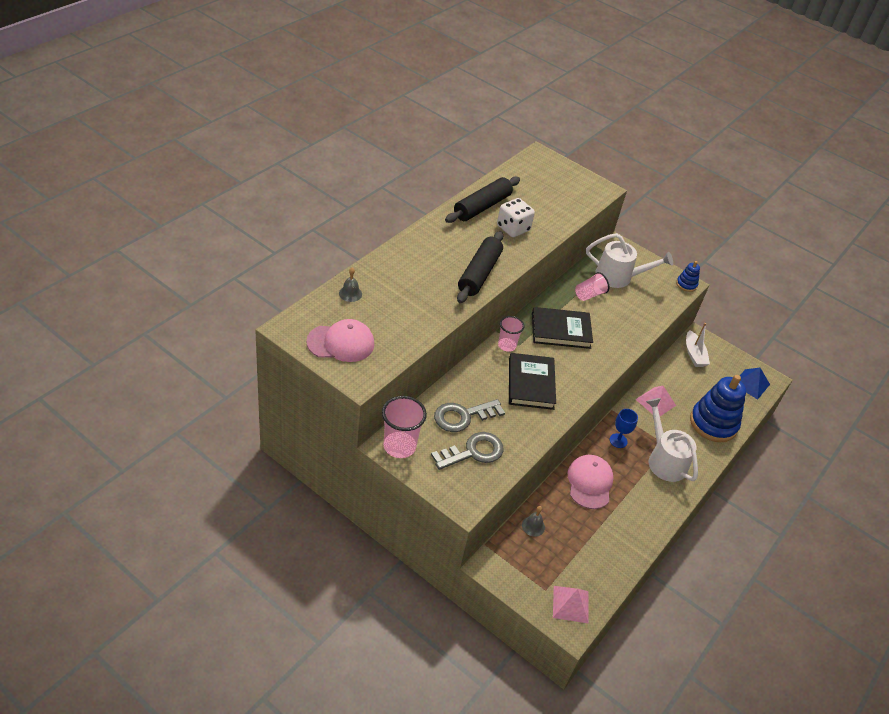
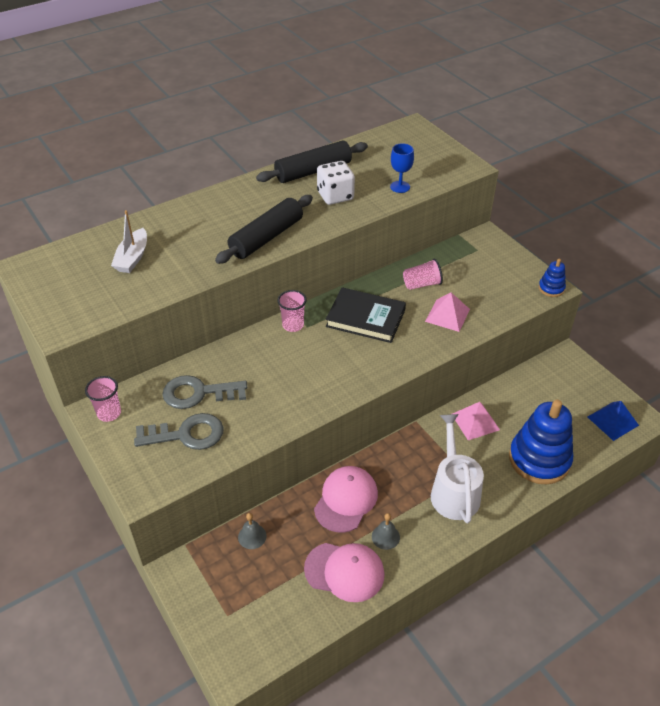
camera: 25 degrees right, 0 degrees up
(341, 343) = (68, 288): pink cap -> pink cap (344, 571)
(350, 293) = (112, 240): grey bell -> grey bell (385, 537)
(399, 446) = (109, 413): pink cup -> pink cup, size x0.64
(531, 384) = (297, 370): black book -> none
(570, 604) = (248, 640): pink pyramid -> pink pyramid (447, 315)
(618, 440) = (406, 458): blue goblet -> blue goblet (400, 187)
(619, 277) = (469, 269): white watering can -> none
(694, 354) = (551, 375): white boat -> white boat (132, 258)

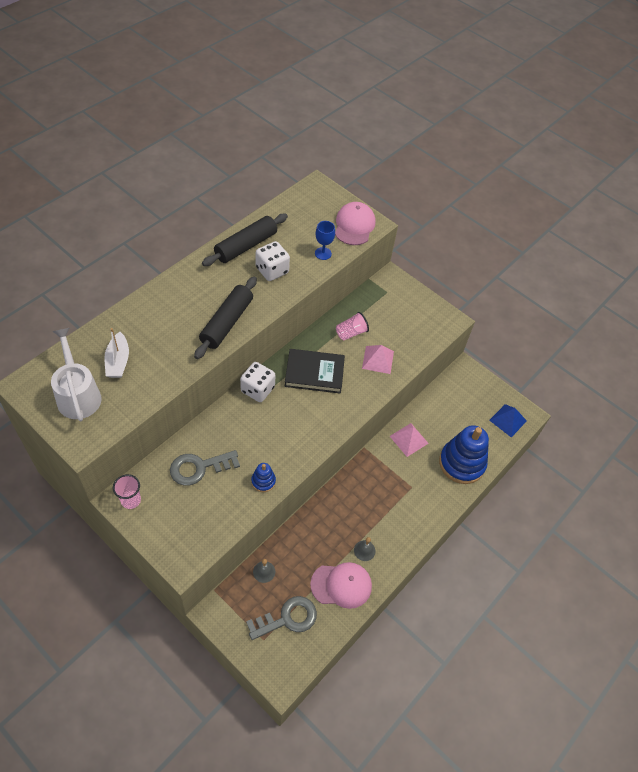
camera: 20 degrees left, 10 degrees up
(187, 434) = (201, 507): grey key -> grey key (287, 618)
(293, 325) = (257, 389): pink cup -> white dice
(346, 500) = (327, 526): pink cap -> pink cap (354, 226)
(453, 491) = (405, 502): white watering can -> white watering can (78, 394)
(551, 288) = (451, 321): blue stacking toy -> blue stacking toy (263, 481)

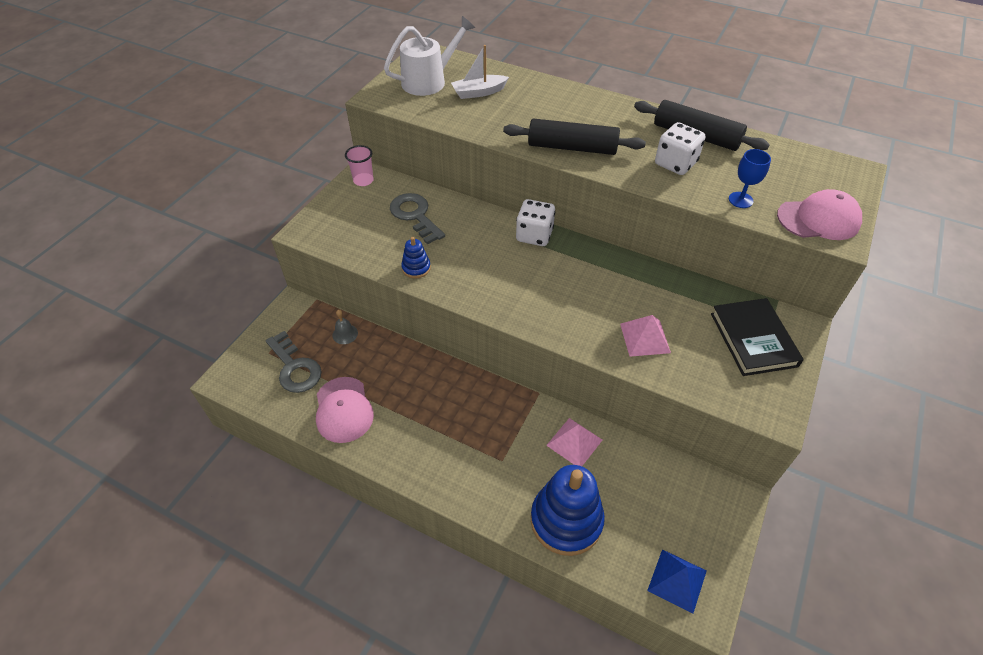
camera: 80 degrees right, 5 degrees down
(314, 373) = (585, 278): black book -> black book (753, 339)
(351, 333) = (671, 300): pink cup -> none
(364, 550) = (394, 424): grey bell -> none

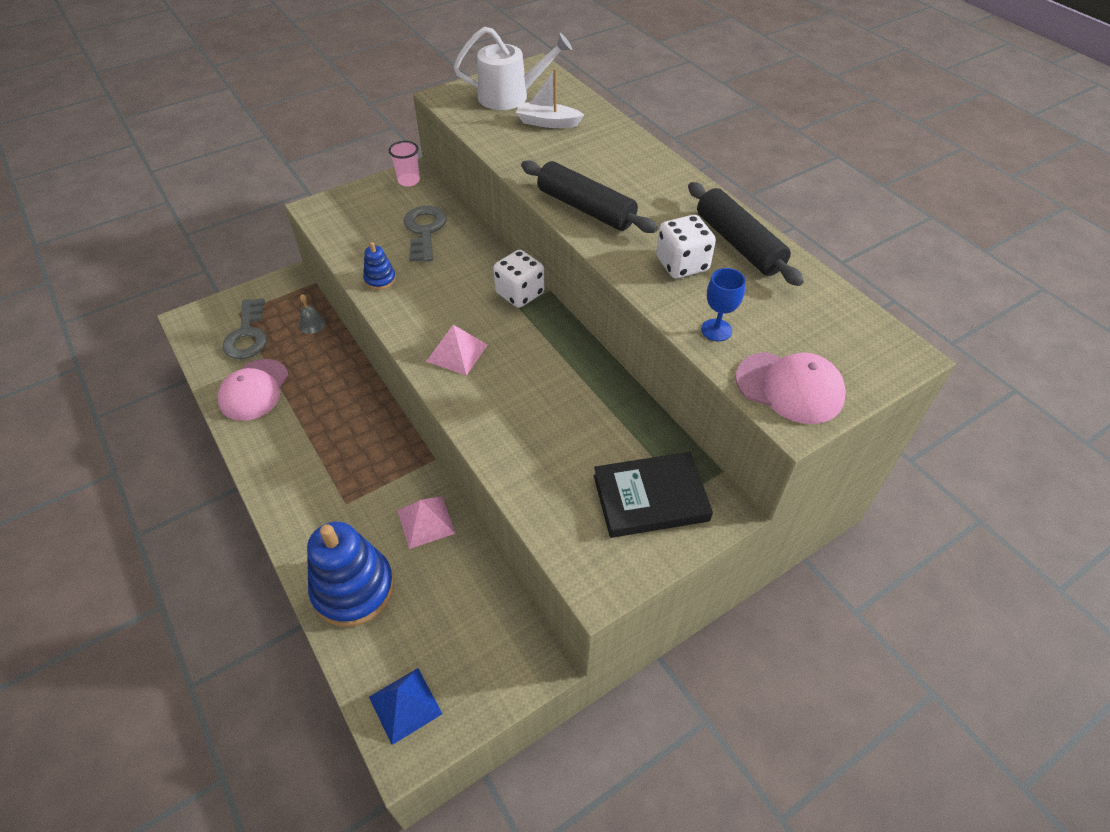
camera: 30 degrees right, 0 degrees up
(645, 338) = (534, 441): pink pyramid -> pink pyramid (457, 353)
(753, 339) = (650, 498): black book -> black book turned 60 degrees clockwise

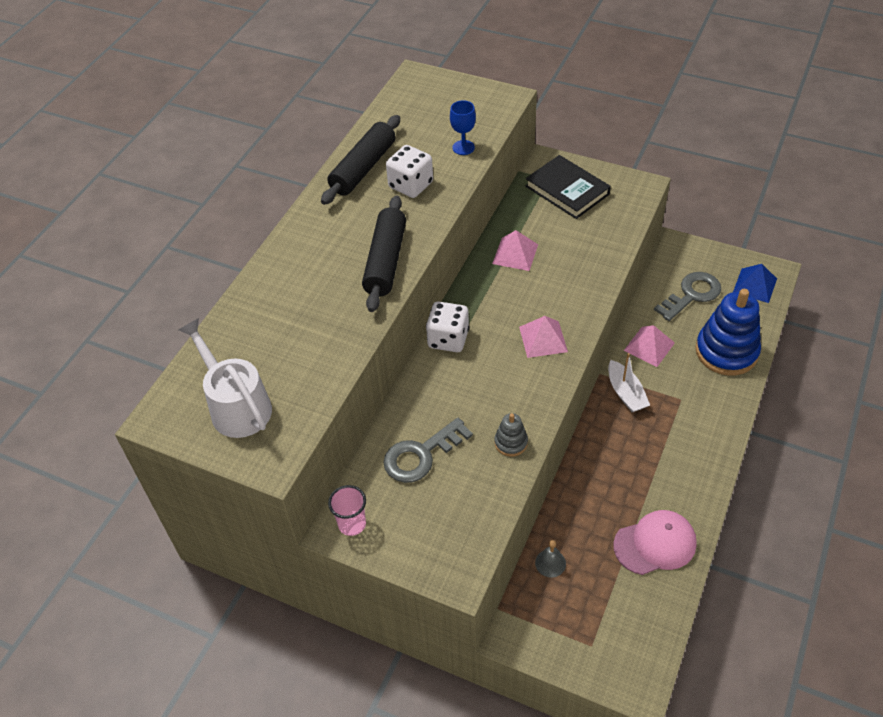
camera: 120 degrees left, 0 degrees up
(247, 335) = (608, 608): grey key -> grey key (692, 295)
(380, 279) = (511, 442): blue stacking toy -> grey stacking toy
(547, 122) = (269, 350): white boat -> white boat (625, 393)
(584, 392) = (515, 254): none -> pink pyramid
(789, 387) = (485, 106): pink cap -> none

